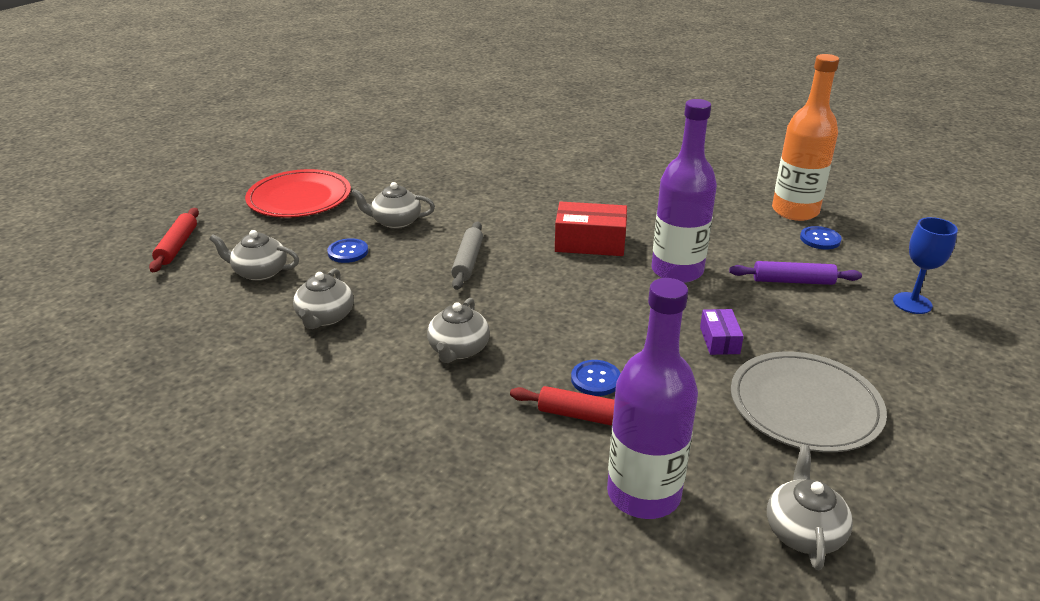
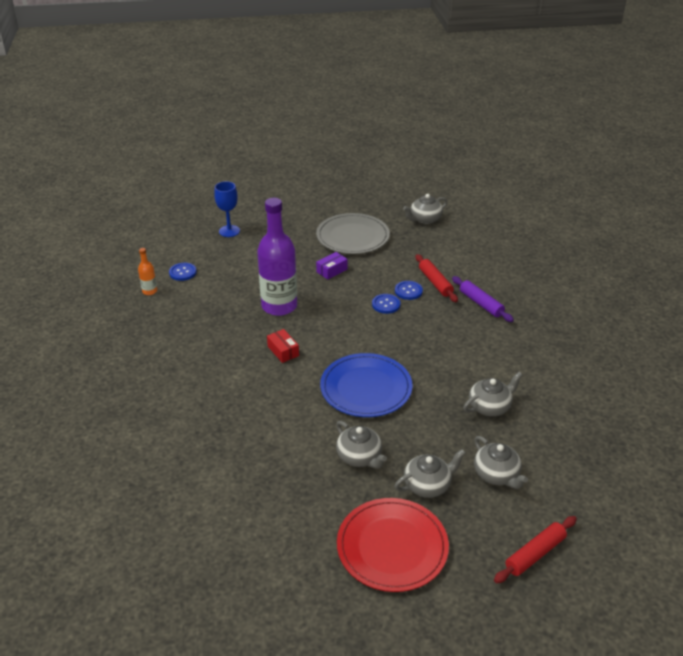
camera: 130 degrees left, 5 degrees up
(348, 252) = (423, 450): blue button -> blue button (386, 304)
(458, 349) = (445, 341): grey teapot -> grey teapot (428, 485)
(468, 262) = (366, 388): grey rolling pin -> blue plate
(590, 243) = (283, 351): red box -> red box, size x0.57
(643, 494) = (456, 253): purple bottle -> none
(793, 281) = (246, 267): purple rolling pin -> purple rolling pin (481, 303)
(795, 211) = (149, 291): orange bottle -> orange bottle, size x0.43

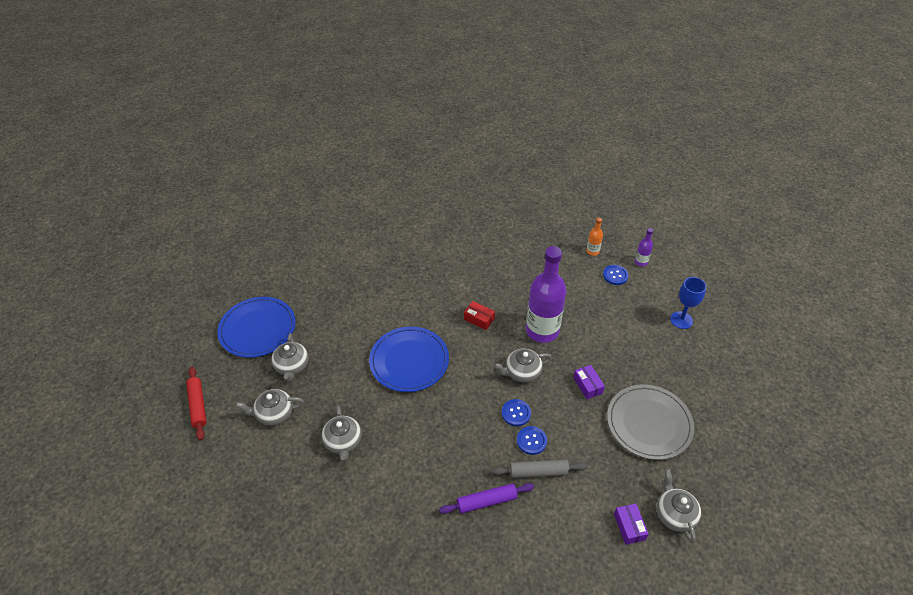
camera: 110 degrees right, 10 degrees up
(157, 259) = (641, 262): none -> purple bottle
(283, 351) = (479, 319): red box -> red box turned 45 degrees clockwise
(359, 457) = (341, 335): grey teapot -> grey teapot (522, 372)
(392, 547) = (257, 329): red plate -> blue plate
(435, 282) = (538, 472): red rolling pin -> grey rolling pin
(449, 236) = (629, 527): none -> purple box

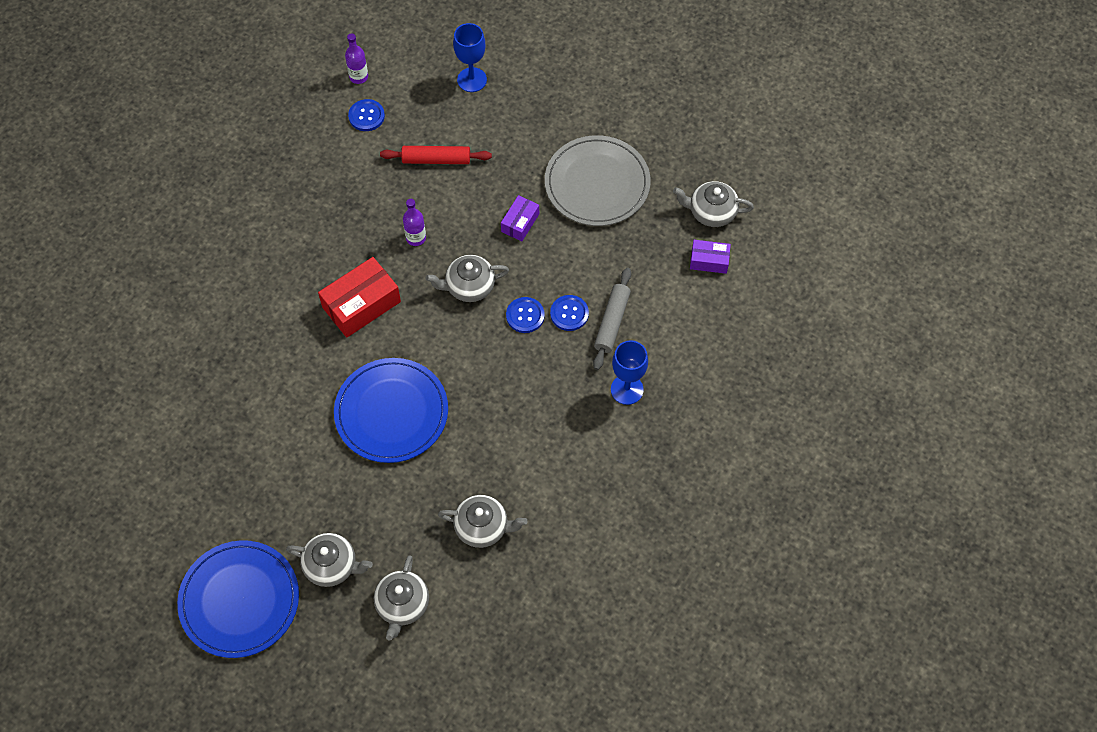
camera: 70 degrees left, 15 degrees up
(198, 405) = (344, 705): red rolling pin -> red rolling pin (436, 159)
(479, 319) = (361, 304): red box -> red box, size x1.76
(487, 501) = (627, 389): purple rolling pin -> blue goblet
(522, 372) = (469, 286): grey teapot -> grey teapot turned 75 degrees clockwise
(542, 331) = (416, 238): purple bottle -> purple bottle, size x0.43
(587, 385) = (520, 223): purple box -> purple box turned 60 degrees counterclockwise
(592, 251) = (311, 123): orange bottle -> none

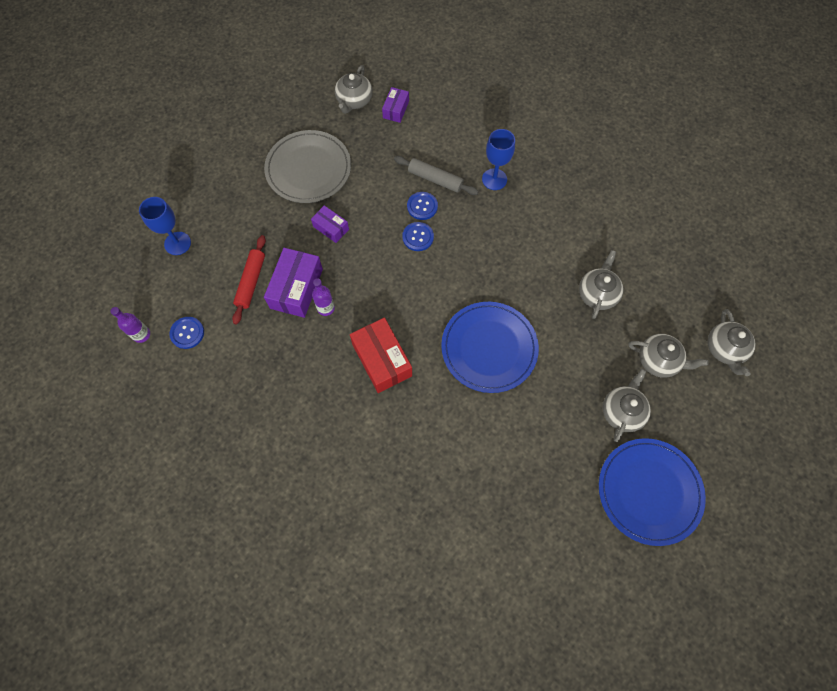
camera: 80 degrees left, 5 degrees up
(435, 204) = (296, 288): none -> purple box
(469, 286) = (382, 273): grey teapot -> grey teapot (725, 349)

